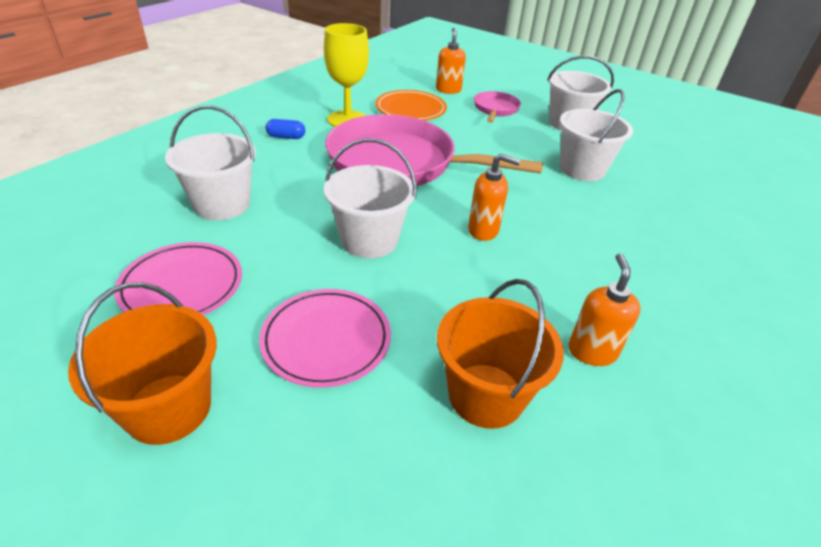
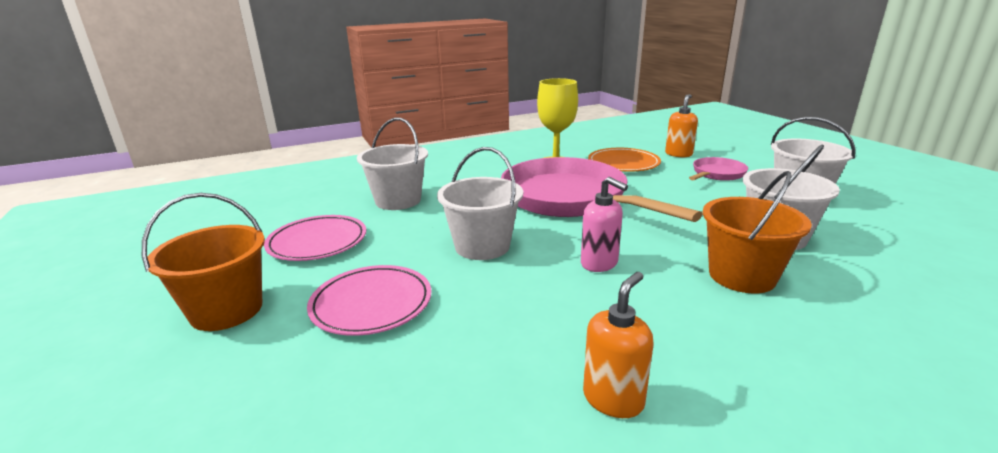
camera: 35 degrees right, 15 degrees down
(286, 137) = (492, 168): blue capsule -> none
(483, 230) = (599, 263): orange soap dispenser -> pink soap dispenser
(486, 395) = (456, 392): orange bucket -> orange bucket (742, 276)

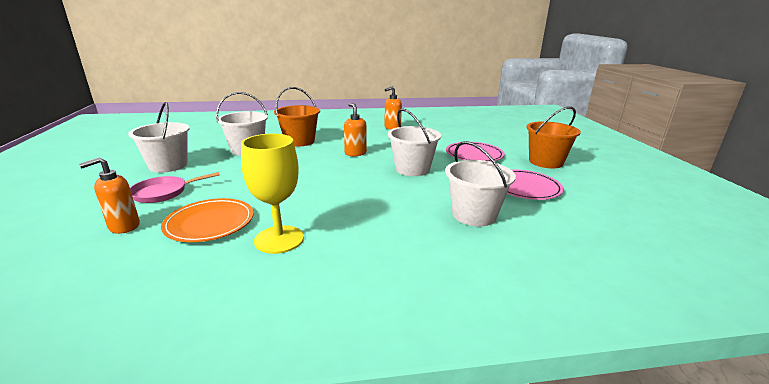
camera: 165 degrees left, 0 degrees up
(570, 199) = (323, 190): pink pan -> none
(599, 263) = (355, 153): pink soap dispenser -> orange soap dispenser

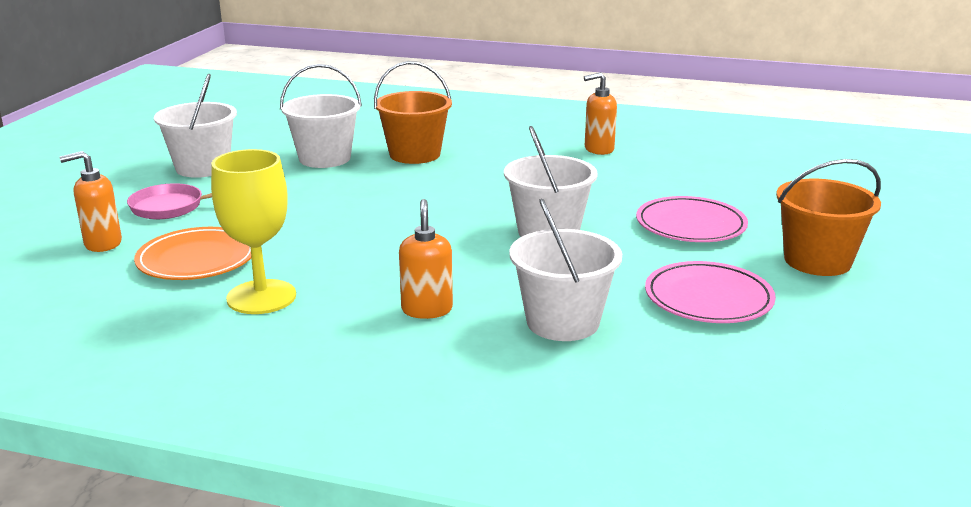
camera: 25 degrees right, 0 degrees up
(355, 153) = (483, 189): orange soap dispenser -> orange soap dispenser (427, 309)

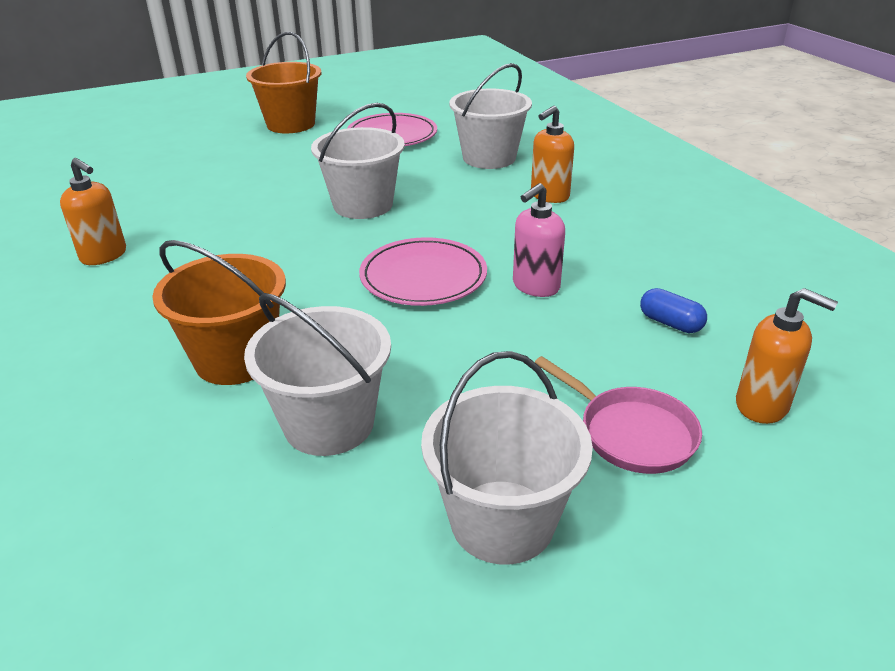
camera: 130 degrees left, 10 degrees up
(197, 259) = (670, 323): orange plate -> blue capsule
(261, 297) = (650, 256): yellow goblet -> none
(319, 241) = (535, 286): none -> pink soap dispenser
(690, 225) = (276, 166): pink plate -> pink plate (423, 277)

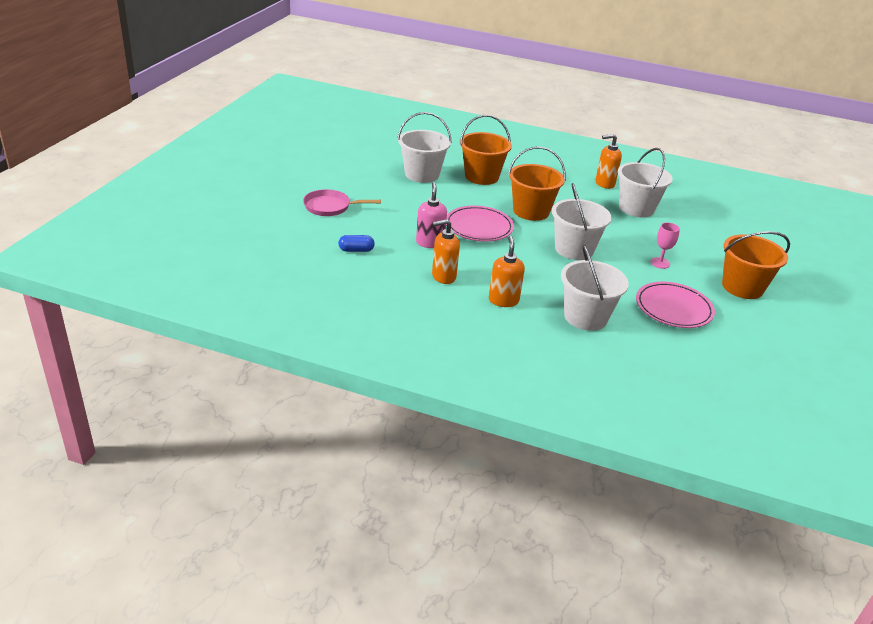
camera: 130 degrees right, 0 degrees up
(303, 265) = (531, 211): none -> orange bucket
(307, 162) = (660, 263): none -> pink goblet
(502, 521) = (342, 175): white bucket -> white bucket (636, 208)
(762, 405) = (294, 232): orange soap dispenser -> orange soap dispenser (443, 276)

